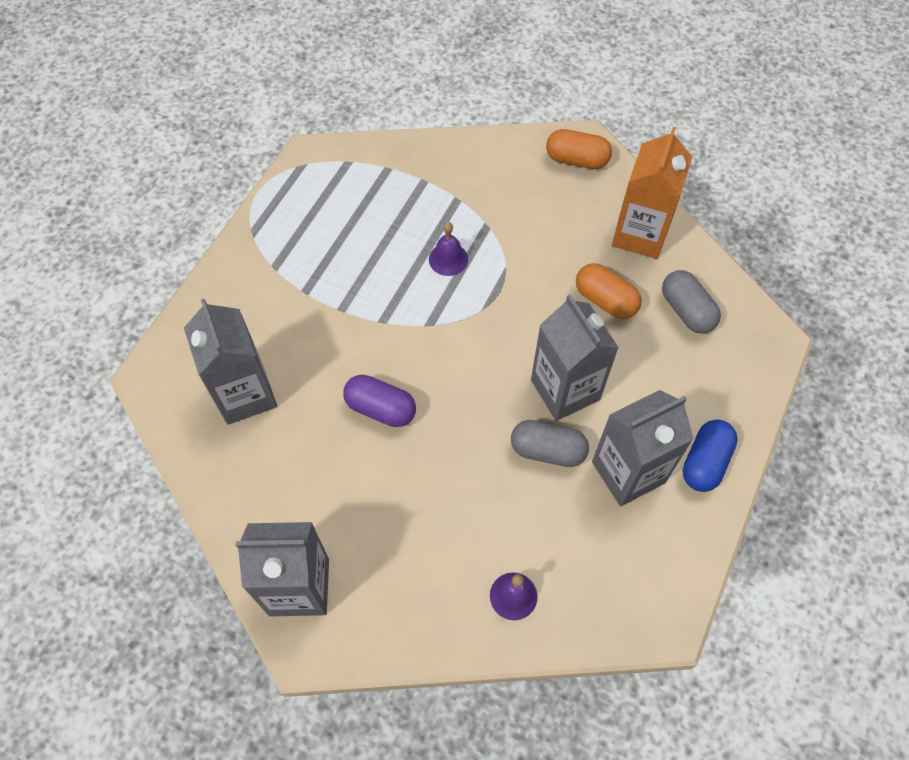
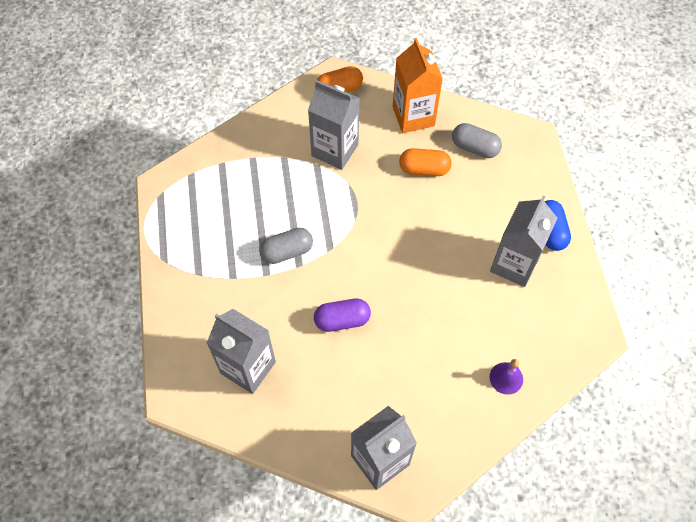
camera: 35 degrees left, 0 degrees up
(448, 259) = (309, 200): purple bell -> none
(547, 450) = (460, 281): grey capsule -> grey capsule (287, 252)
(565, 390) = (442, 238): grey carton -> grey carton (335, 150)

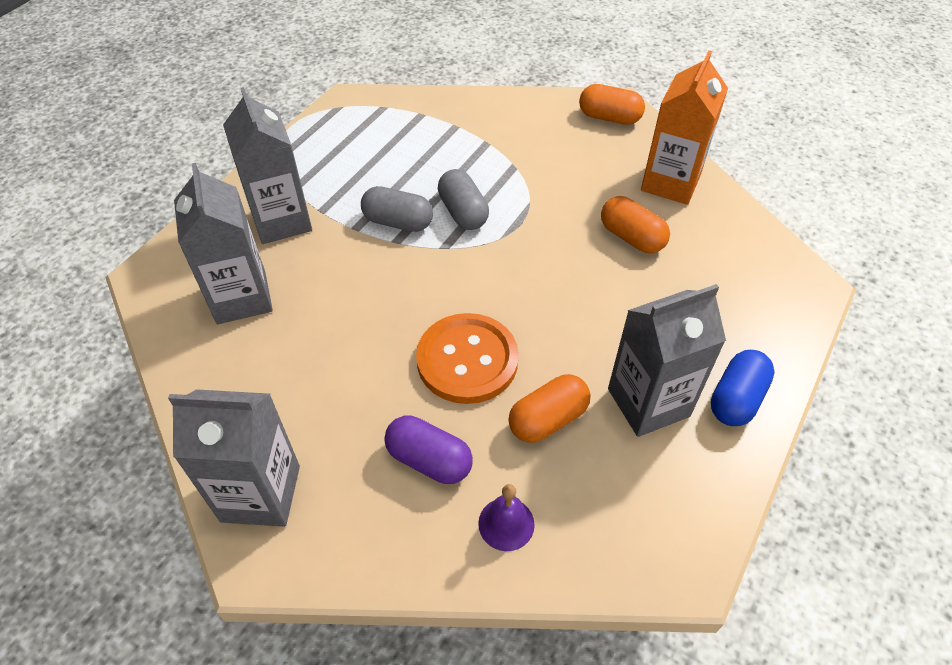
camera: 40 degrees right, 10 degrees down
(335, 150) = (547, 165): grey carton -> grey carton (281, 221)
(342, 320) = (382, 320): purple capsule -> purple capsule (429, 460)
(409, 308) = (467, 360): none -> orange button
(474, 147) = (718, 252): grey capsule -> grey capsule (463, 212)
(477, 310) = (548, 419): none -> orange capsule

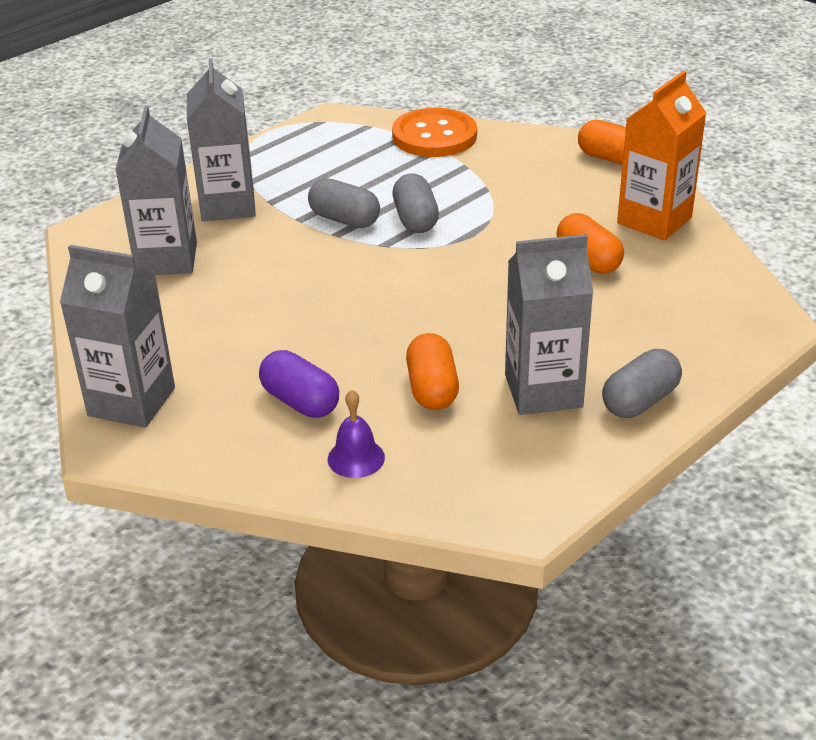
camera: 15 degrees right, 15 degrees down
(467, 360) = (370, 334): orange button -> orange button (434, 136)
(548, 419) = (432, 389): orange capsule -> orange capsule turned 75 degrees counterclockwise
(736, 399) = (640, 401): blue capsule -> grey capsule

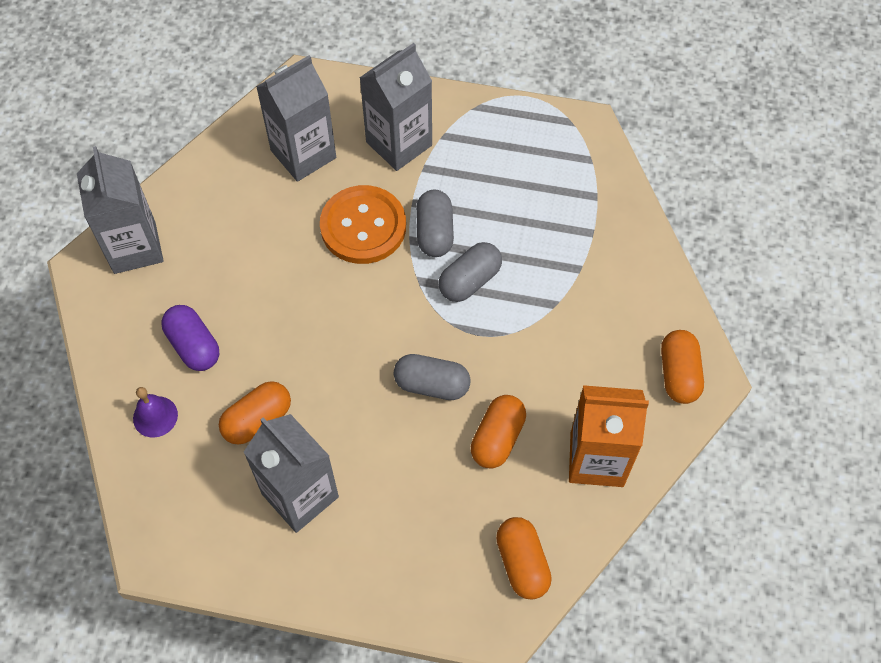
camera: 55 degrees right, 25 degrees up
(300, 401) = (194, 346): purple capsule -> purple capsule turned 45 degrees counterclockwise
(434, 136) = (612, 217): orange button -> orange button (363, 226)
(640, 401) = (328, 569): grey capsule -> grey capsule (432, 384)
(722, 290) = (522, 563): none -> orange capsule

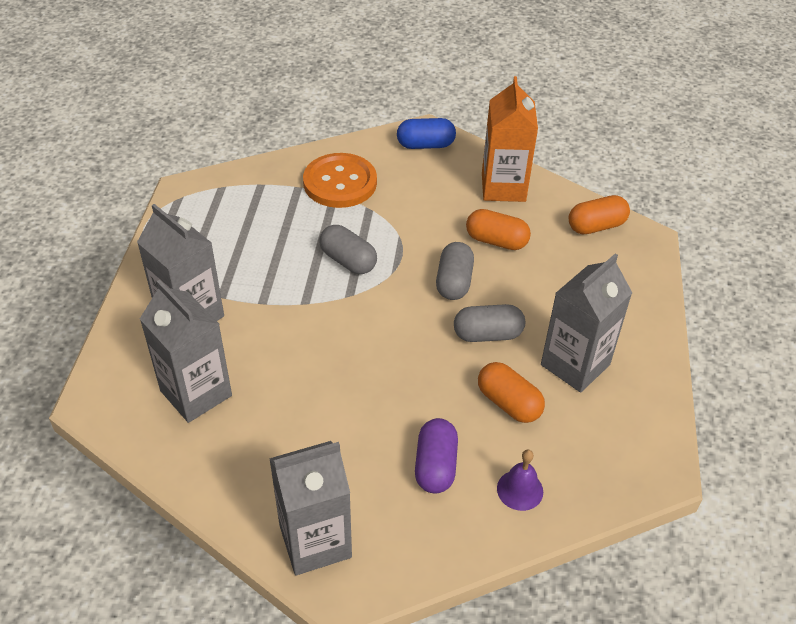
camera: 95 degrees left, 15 degrees down
(194, 346) = (435, 466): purple capsule -> purple capsule turned 45 degrees counterclockwise
(363, 226) = (289, 338): orange button -> orange button (340, 183)
(434, 232) = (297, 286): grey capsule -> grey capsule (487, 334)
(678, 374) = (425, 145): orange capsule -> blue capsule

